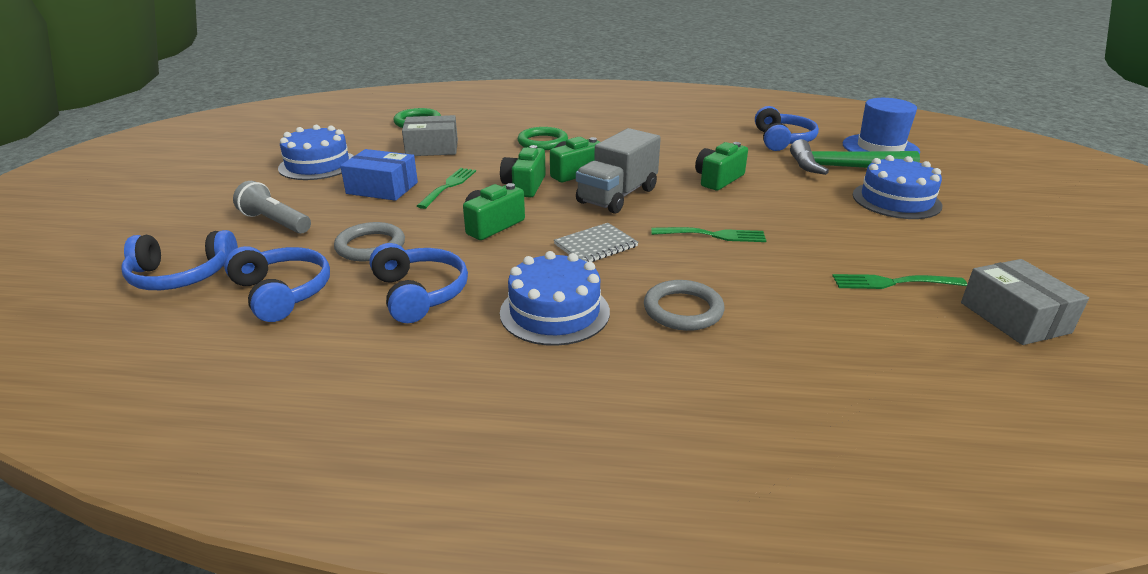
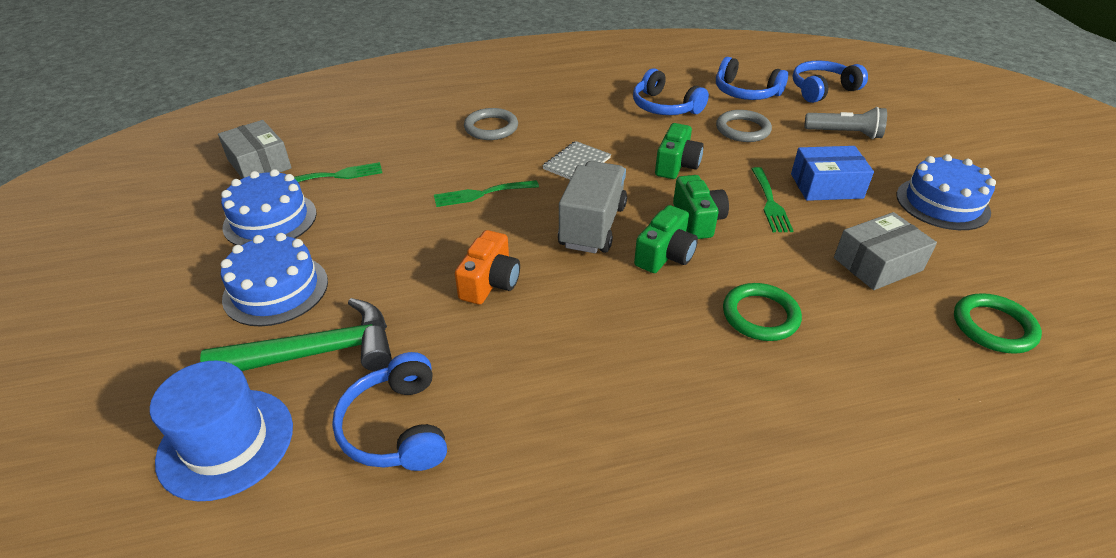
camera: 160 degrees right, 10 degrees up
(554, 312) = (571, 112): blue cake -> blue cake (270, 220)
(718, 179) = (490, 282): green camera -> orange camera

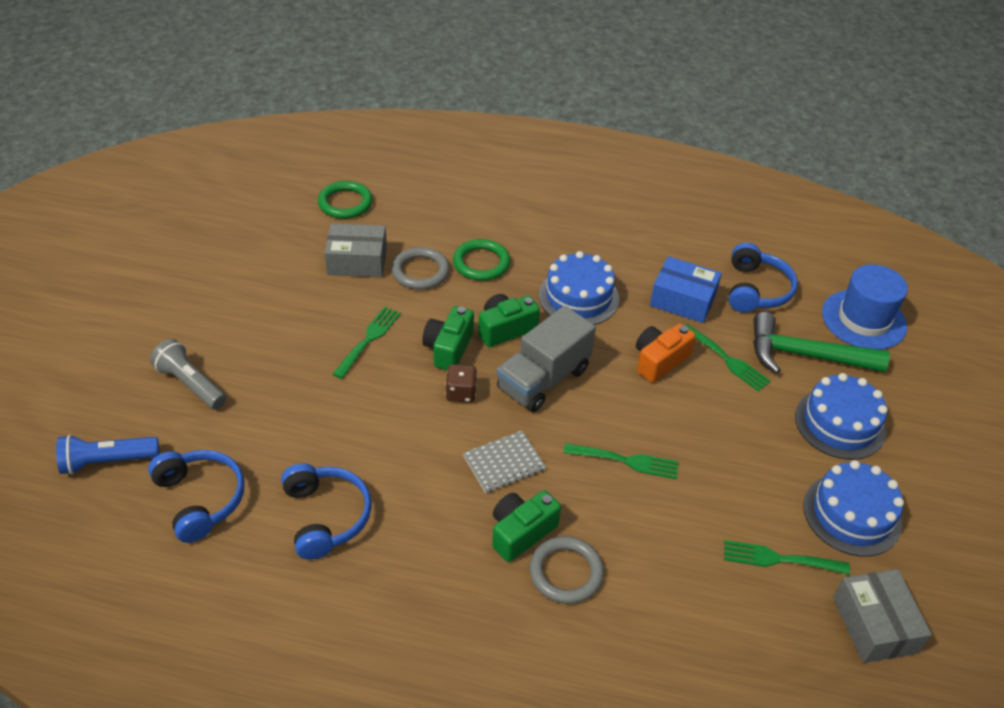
camera: 155 degrees left, 5 degrees up
(415, 311) = (727, 359): none -> green fork
(652, 193) = (461, 393): none -> brown dice
(676, 165) = (405, 416): green camera -> green camera (521, 532)
(742, 129) = (283, 436): grey ring -> grey ring (420, 271)
(822, 90) = (107, 461): blue headphones -> blue flashlight
(826, 186) = (299, 335): blue box -> blue box (683, 300)
(942, 203) = (232, 281): blue cake -> blue cake (578, 297)

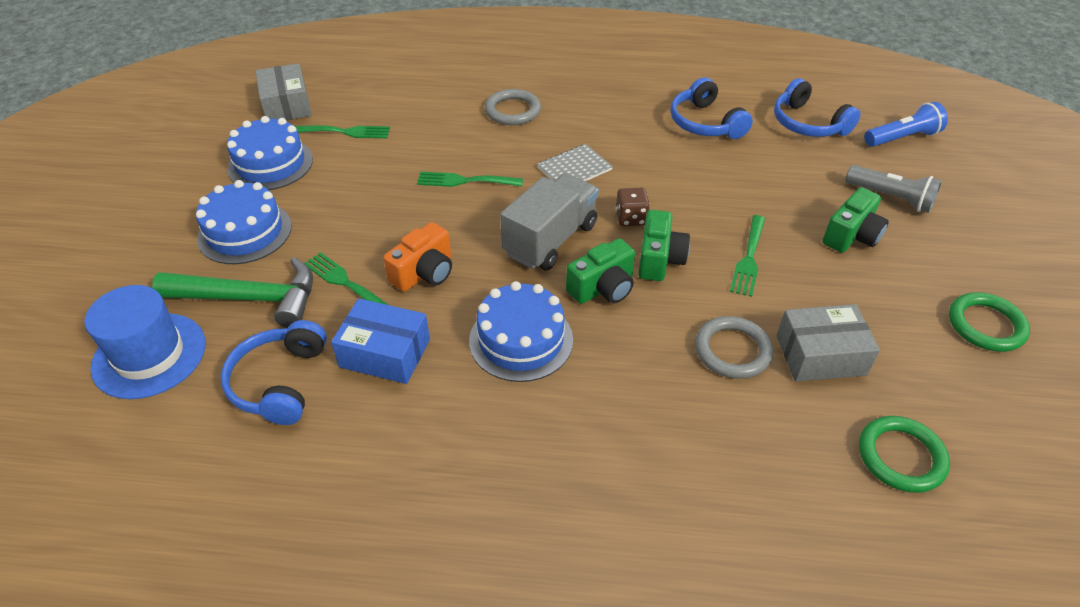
camera: 175 degrees right, 0 degrees up
(481, 263) = (658, 374): green ring -> green ring (986, 325)
(521, 532) = (550, 128): green camera -> green camera (851, 235)

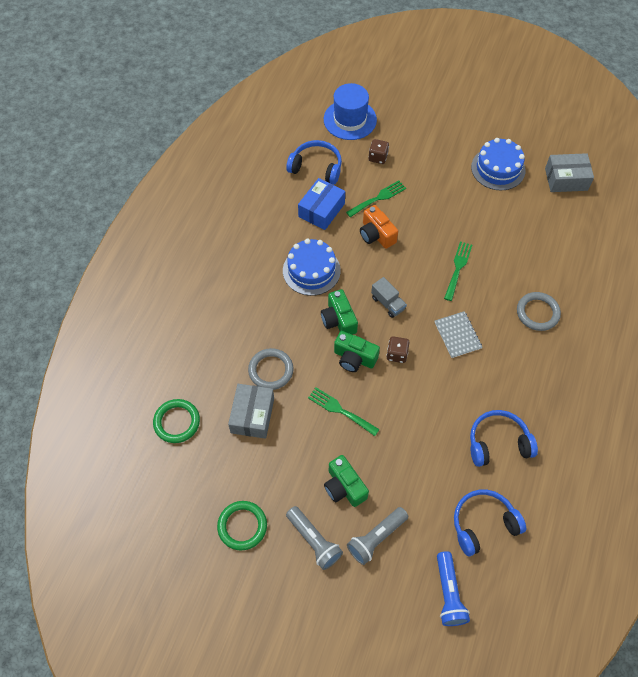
camera: 105 degrees right, 15 degrees up
(245, 232) = (433, 155): blue cake -> none
(250, 298) = (378, 157): green hammer -> brown dice
(345, 132) = (527, 209): green fork -> none
(550, 240) = (388, 303): grey truck -> grey truck, size x0.54
(941, 250) = (314, 541): none -> grey flashlight

